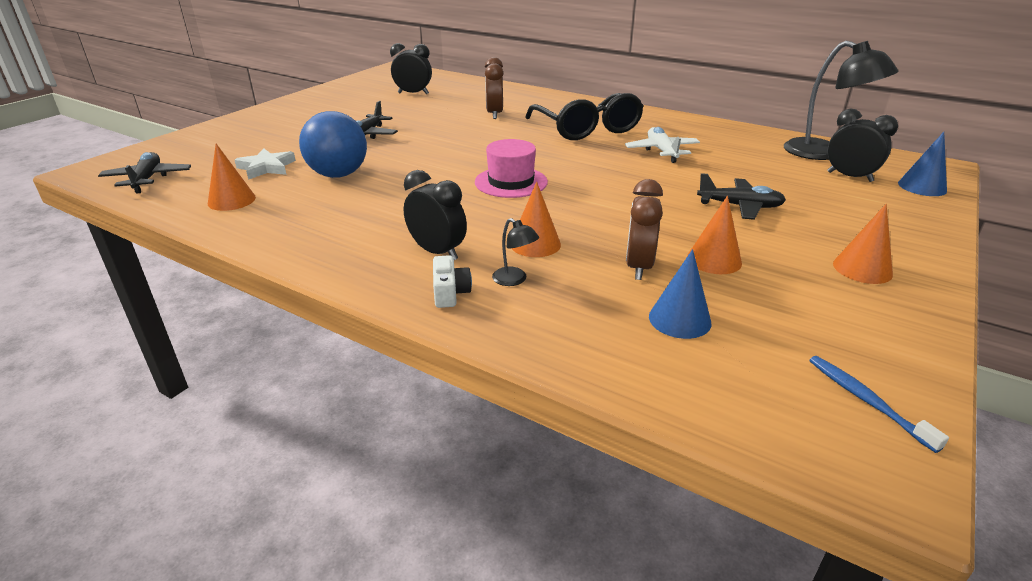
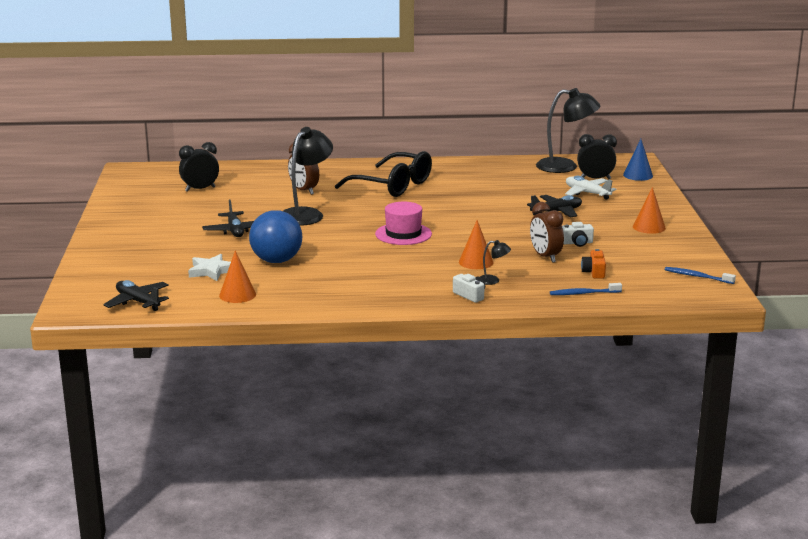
camera: 35 degrees left, 10 degrees down
(437, 252) = (429, 281): black clock -> none
(455, 135) = (306, 214): none -> black lamp
(613, 355) = (583, 293): none -> blue toothbrush
(662, 151) = (467, 190): white plane -> white plane (587, 193)
(679, 319) = (594, 272): blue cone -> orange camera
(714, 260) = (577, 243): orange cone -> white camera

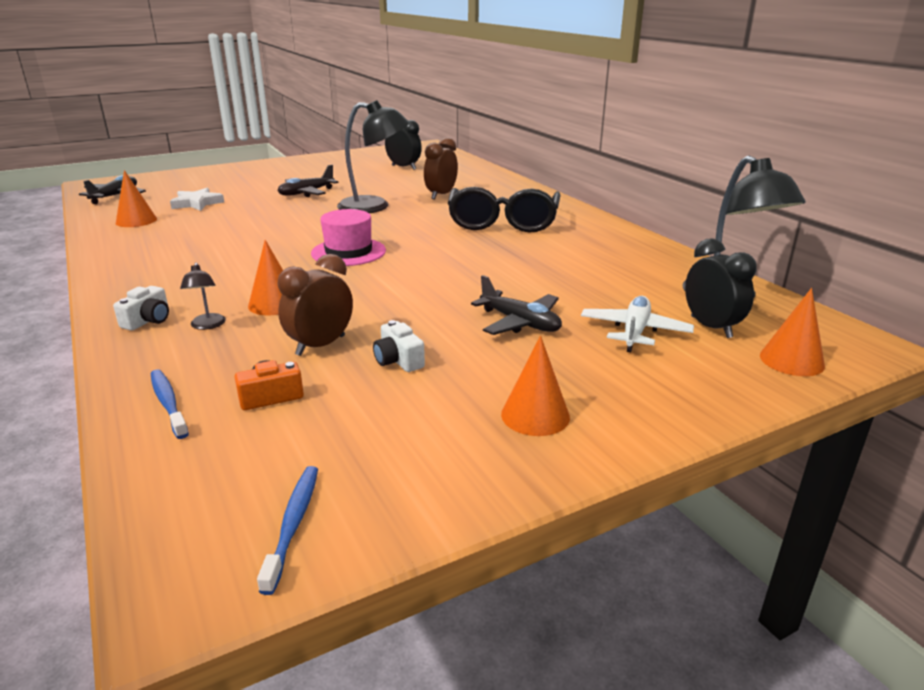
camera: 65 degrees right, 5 degrees up
(276, 261) = (233, 218): blue ball -> none
(638, 175) = (791, 360): blue cone -> orange cone

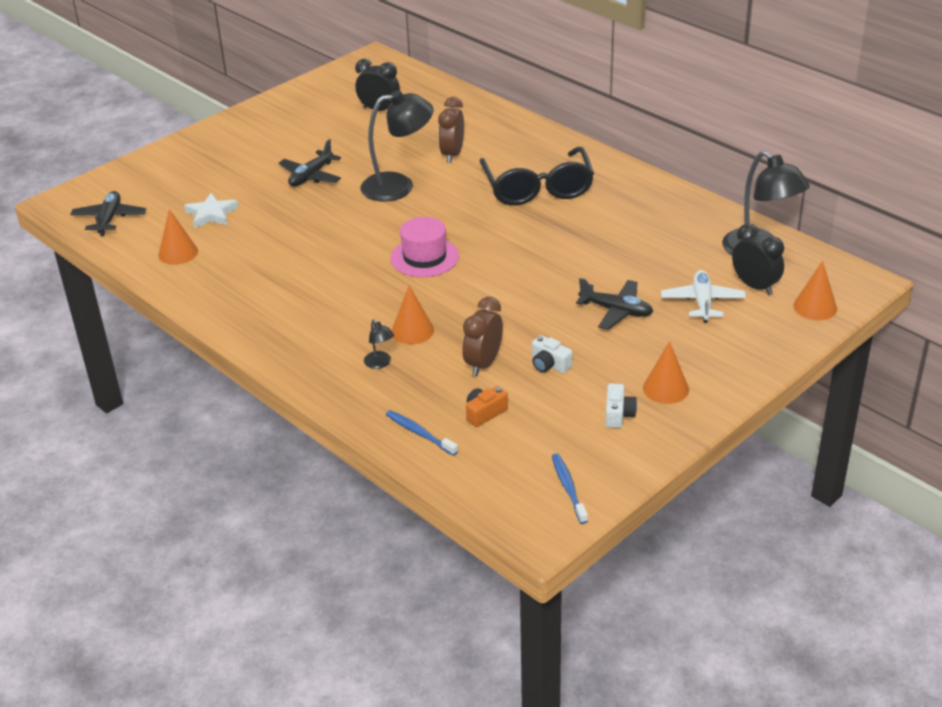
camera: 15 degrees left, 10 degrees up
(148, 320) = (327, 369): white camera -> white camera (618, 414)

